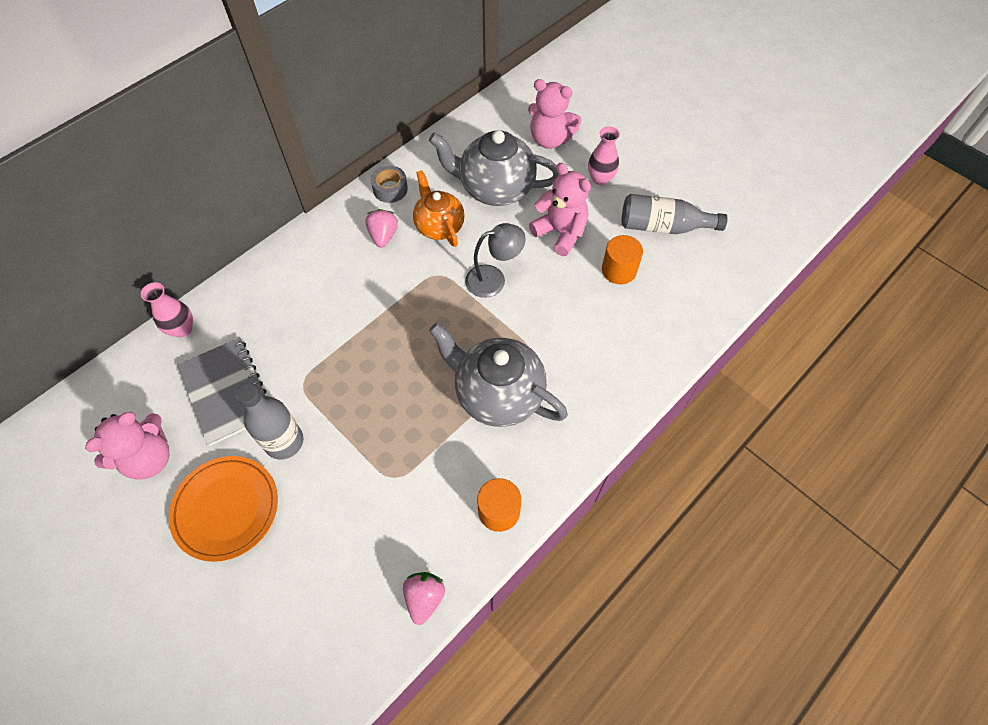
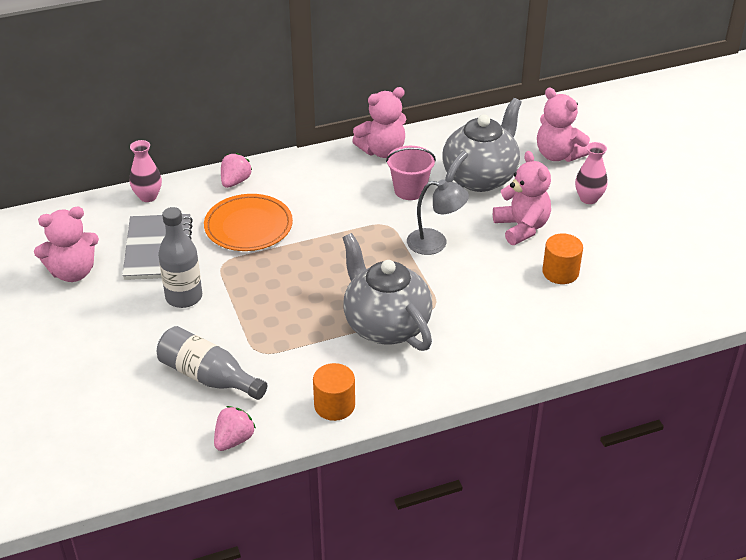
camera: 25 degrees right, 20 degrees down
(226, 509) = (112, 325): orange plate -> orange plate (248, 226)
(383, 236) = (355, 182): pink strawberry -> pink strawberry (235, 181)
(390, 189) = (382, 151): grey tape -> pink teddy bear
(439, 226) = (410, 190): orange teapot -> pink bucket
(495, 188) = (480, 177): grey teapot -> grey teapot turned 90 degrees clockwise
(663, 227) = (628, 253): grey bottle -> grey bottle (208, 377)

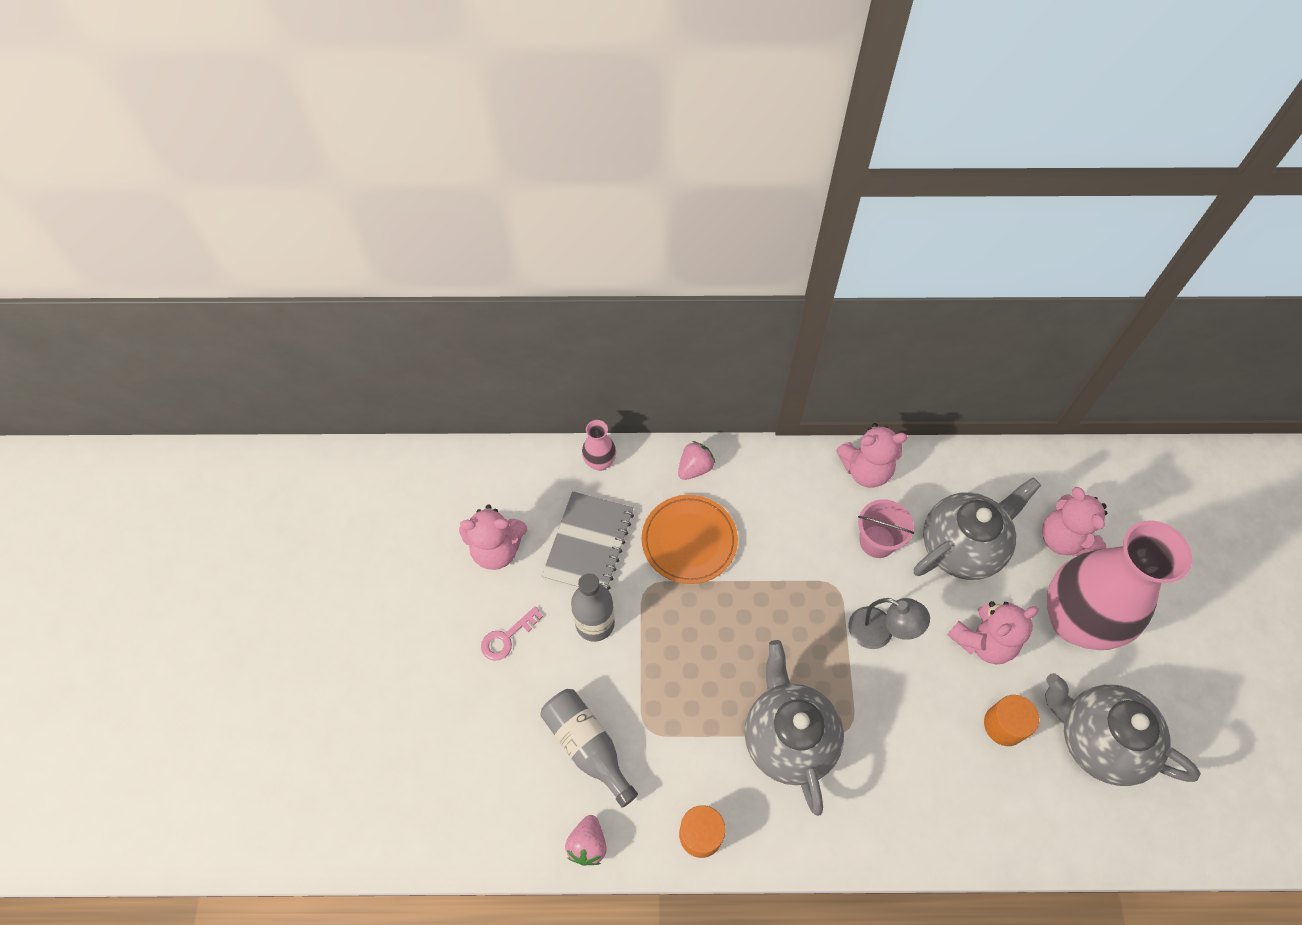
camera: 20 degrees right, 20 degrees up
(104, 326) = (506, 638): none -> pink key
(234, 440) = (587, 844): pink strawberry -> pink strawberry turned 135 degrees clockwise
(521, 227) = (983, 641): pink teddy bear -> pink teddy bear turned 60 degrees clockwise
(588, 198) = (1075, 620): pink vase -> pink vase, size x2.49
(638, 262) = (1098, 740): none -> grey teapot

